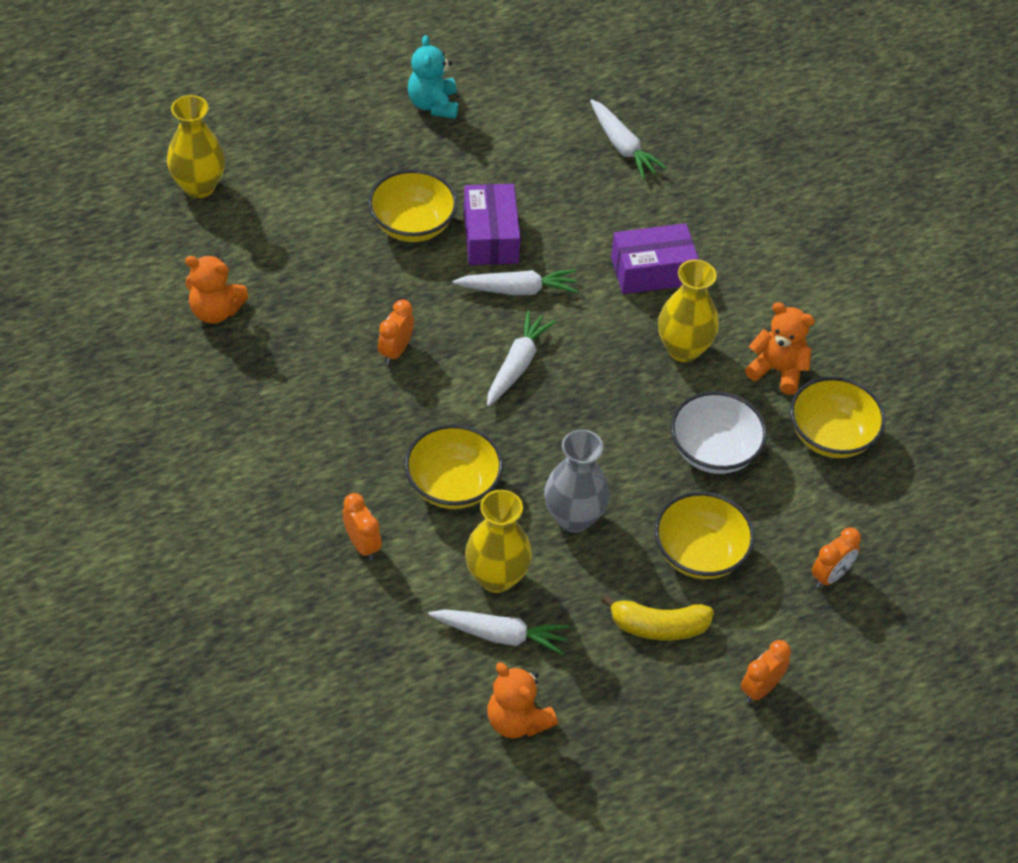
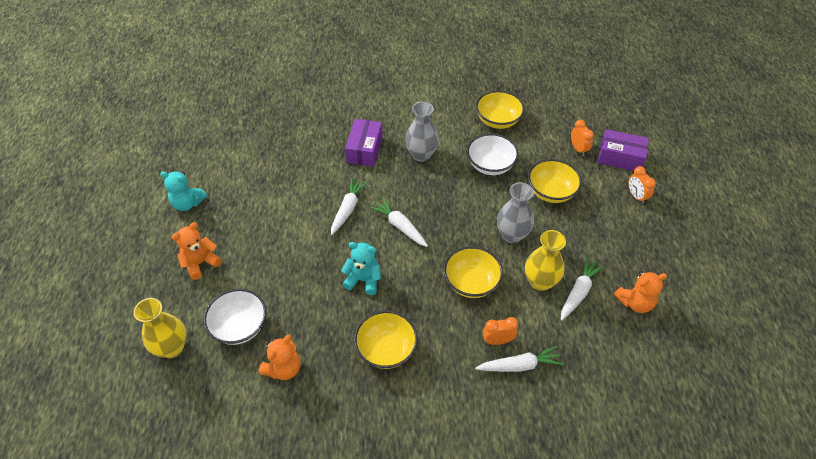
camera: 65 degrees left, 0 degrees up
(258, 241) = (239, 326): none -> white bowl
(396, 351) = (363, 280): orange clock -> turquoise teddy bear
(412, 225) = (273, 242): yellow bowl -> yellow bowl (386, 349)
(490, 236) = (303, 209): purple box -> purple box (620, 158)
(622, 146) = (273, 133): white carrot -> white carrot (519, 365)
(658, 626) = (590, 223): yellow banana -> none
(683, 349) = (421, 155): yellow vase -> grey vase
(777, 370) = (450, 125): orange teddy bear -> orange teddy bear (200, 263)

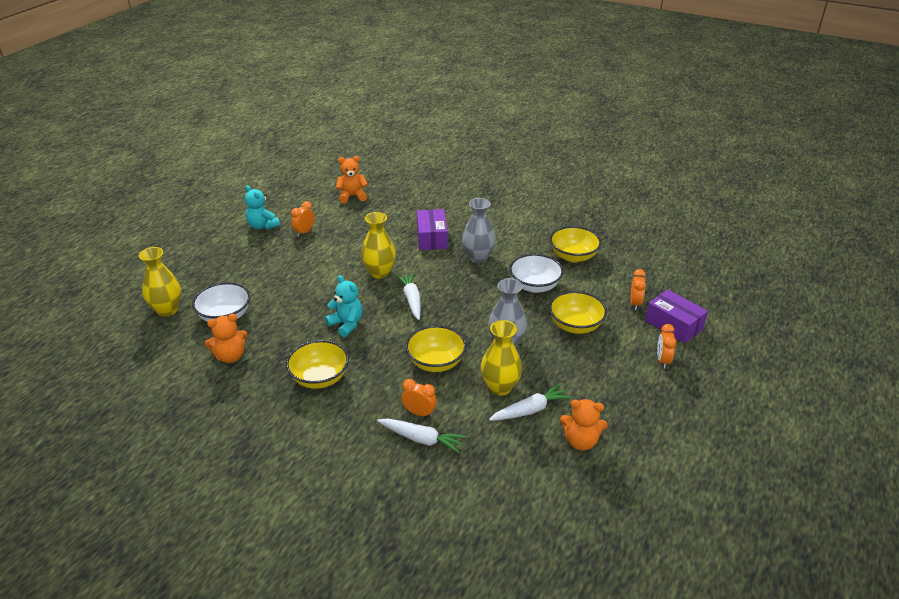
camera: 30 degrees right, 15 degrees down
(200, 263) = (236, 266): orange teddy bear -> orange teddy bear (352, 196)
(237, 193) = (304, 232): none -> orange clock
(348, 209) = (379, 272): white carrot -> yellow vase
(365, 150) = (432, 238): purple box -> purple box turned 45 degrees counterclockwise

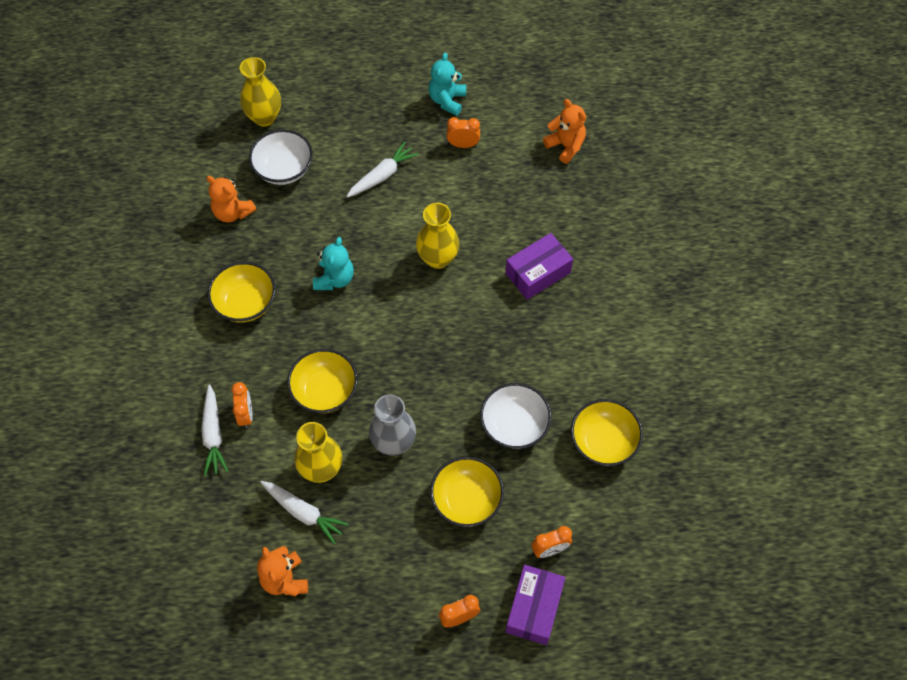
camera: 60 degrees right, 25 degrees up
(411, 300) = (410, 315): white carrot -> white carrot (382, 175)
(478, 257) = (531, 340): grey vase -> none

